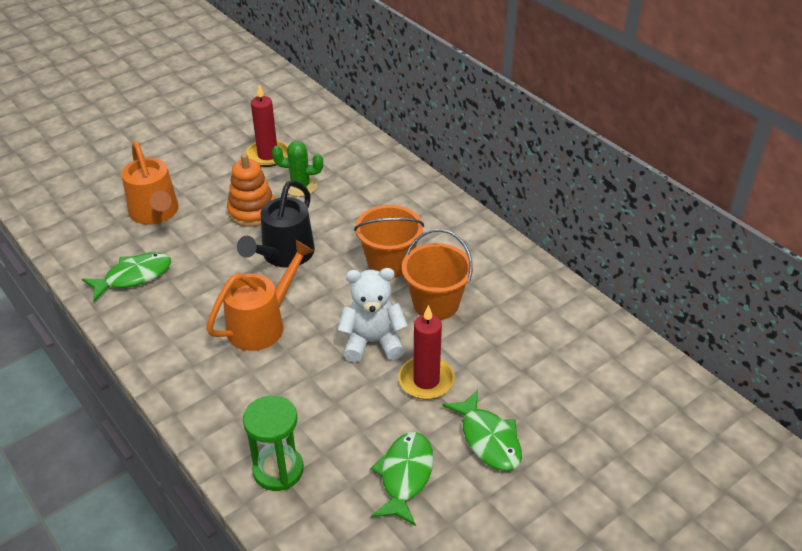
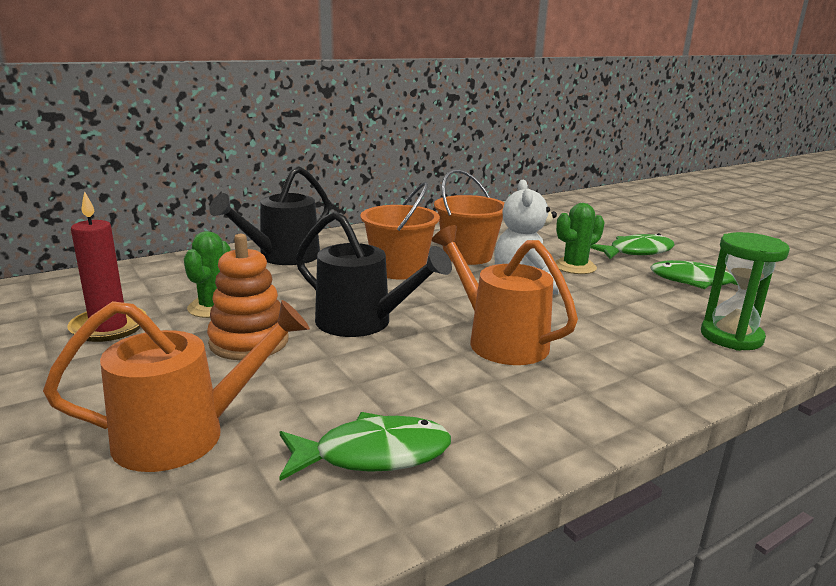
camera: 85 degrees left, 20 degrees down
(133, 277) = (373, 454): green fish -> green fish turned 105 degrees clockwise
(401, 196) = (282, 257): none -> black watering can
(426, 380) = (575, 267): red candle -> green cactus

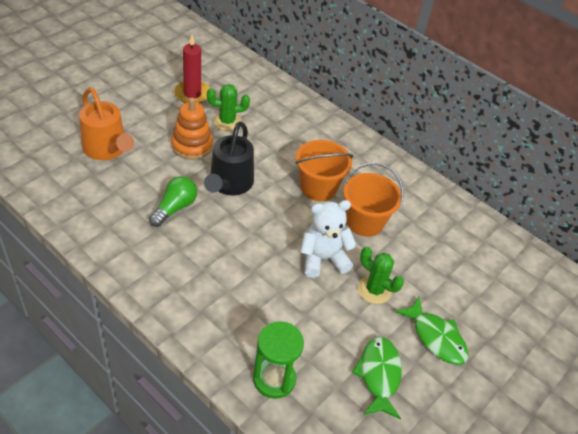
camera: 70 degrees right, 25 degrees up
(282, 257) = (313, 128): black watering can -> none
(373, 454) = (103, 210): green fish -> none
(398, 373) = (175, 208): none -> green light bulb
(499, 340) = (227, 248): orange watering can -> none

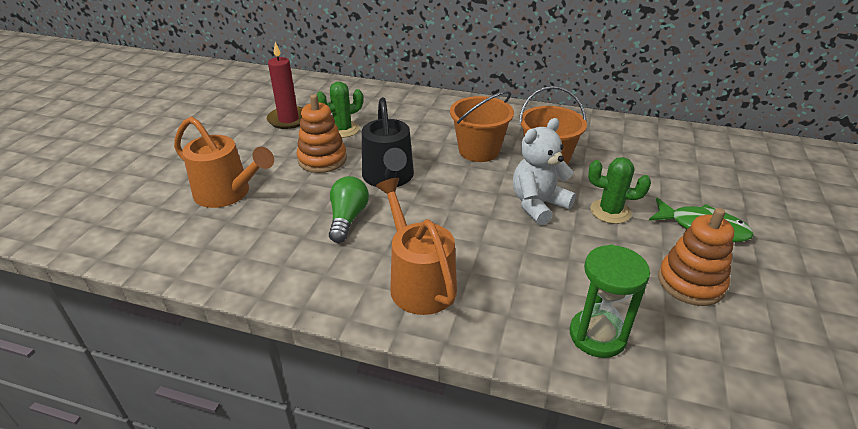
camera: 20 degrees left, 10 degrees down
(187, 282) = (418, 281): none -> orange watering can
(379, 375) = (690, 283): green fish -> orange stacking toy

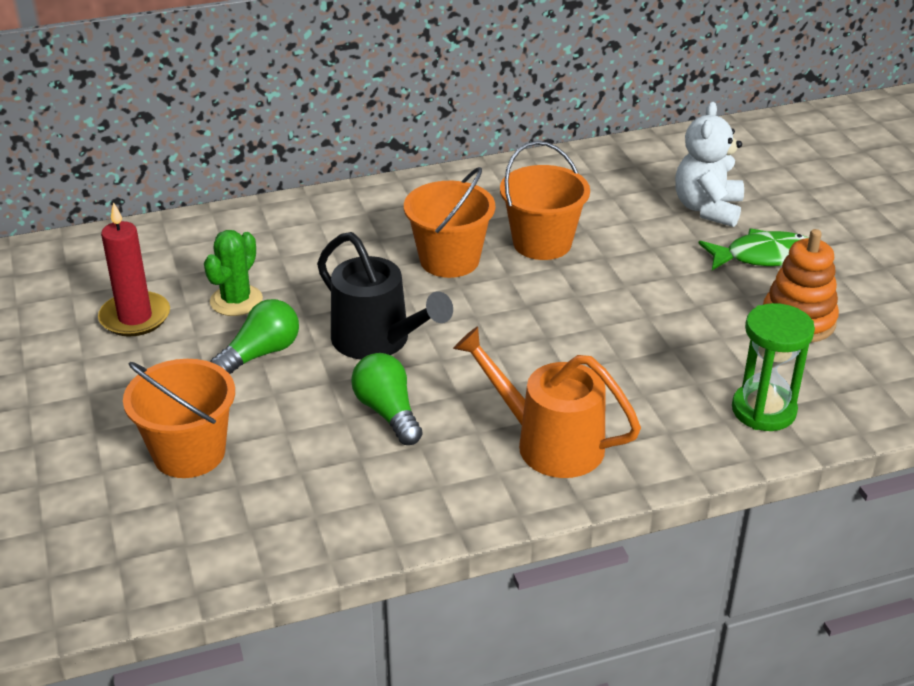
camera: 35 degrees left, 0 degrees up
(228, 194) = (189, 453): orange watering can -> orange bucket
(322, 159) = (261, 354): orange stacking toy -> green light bulb
(538, 205) = (584, 301): white teddy bear -> white teddy bear (707, 209)
(610, 211) = (663, 277): green cactus -> none

